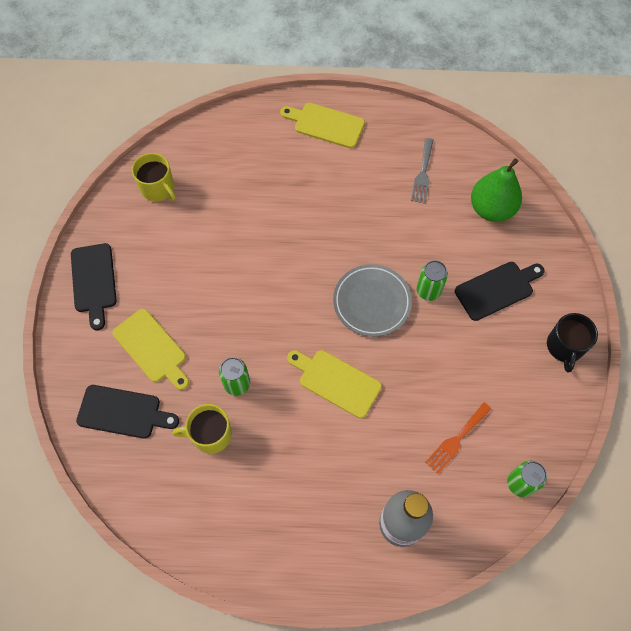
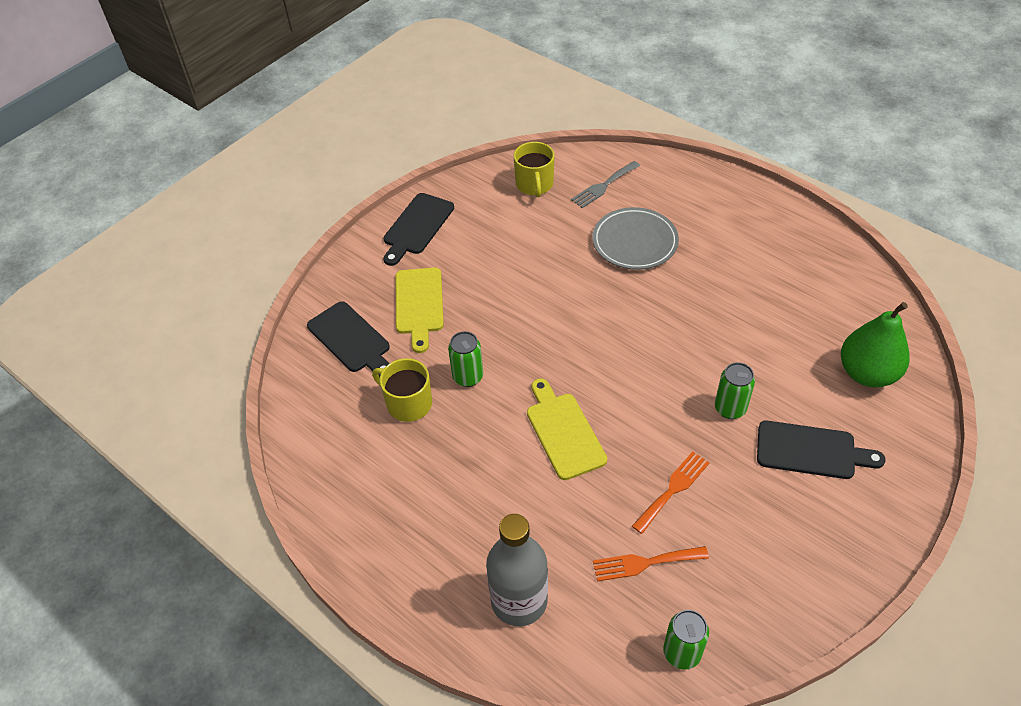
camera: 40 degrees right, 15 degrees down
(325, 124) = (741, 210): yellow cutting board -> none
(372, 302) = (659, 384): grey plate -> grey plate (634, 242)
(423, 174) = (812, 302): grey fork -> grey fork (603, 186)
(436, 375) = (673, 489): none -> orange fork
(565, 347) = (849, 553): black mug -> none

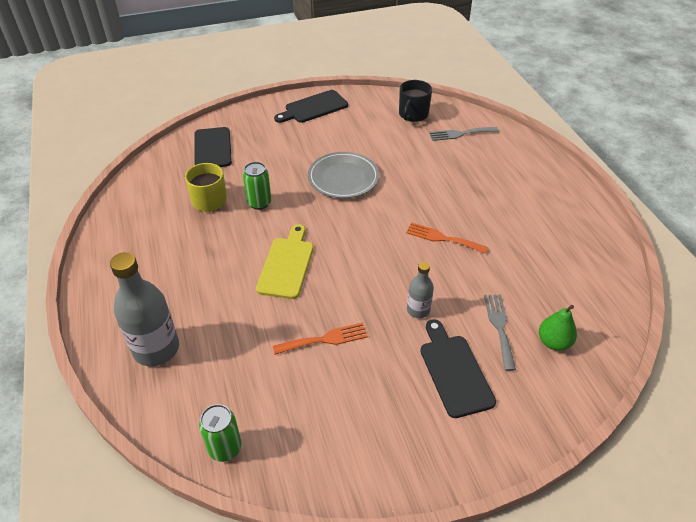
camera: 30 degrees right, 5 degrees down
(419, 304) = (271, 150): yellow cutting board -> none
(534, 184) = (413, 114): yellow mug -> black mug
(634, 242) = (450, 175): grey plate -> grey plate (343, 178)
(644, 563) = (258, 374): orange fork -> orange fork (442, 238)
(730, 408) = (418, 310): green can -> grey bottle
(811, 451) = (454, 371): black cutting board -> black cutting board turned 150 degrees counterclockwise
(812, 384) = (499, 327): none -> grey fork
(867, 373) = (553, 342): green pear -> green pear, size x0.60

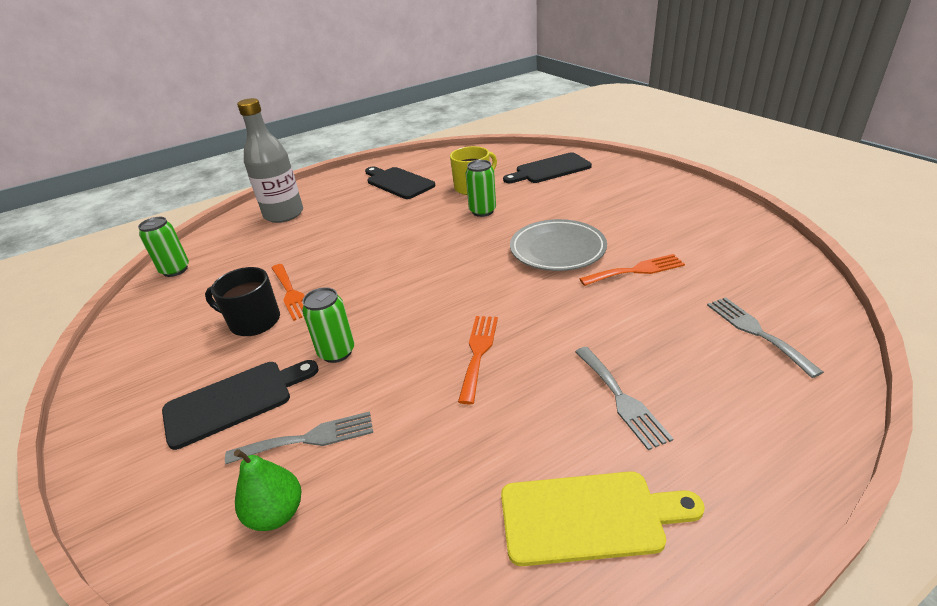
camera: 80 degrees right, 10 degrees down
(287, 264) = (394, 248): yellow cutting board -> yellow cutting board (589, 517)
(313, 108) = (684, 200): black cutting board -> black cutting board (398, 182)
(386, 153) = (636, 270): none -> orange fork
(413, 114) = (757, 275): black mug -> black mug (253, 321)
(418, 310) = (337, 352): grey bottle -> green can
(496, 193) = (621, 399): none -> grey fork

